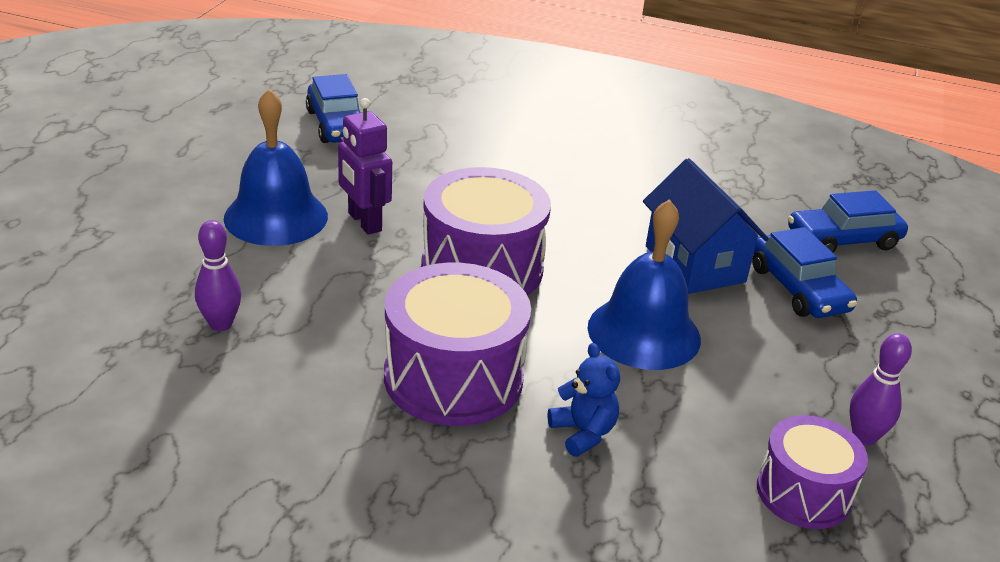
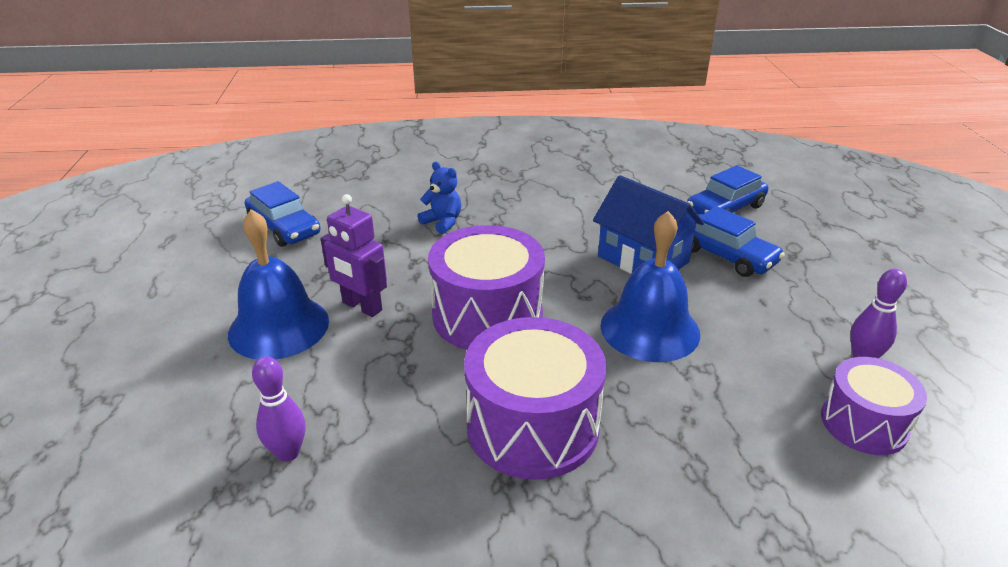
camera: 20 degrees left, 0 degrees up
(583, 433) = (671, 437): blue teddy bear -> blue teddy bear (442, 222)

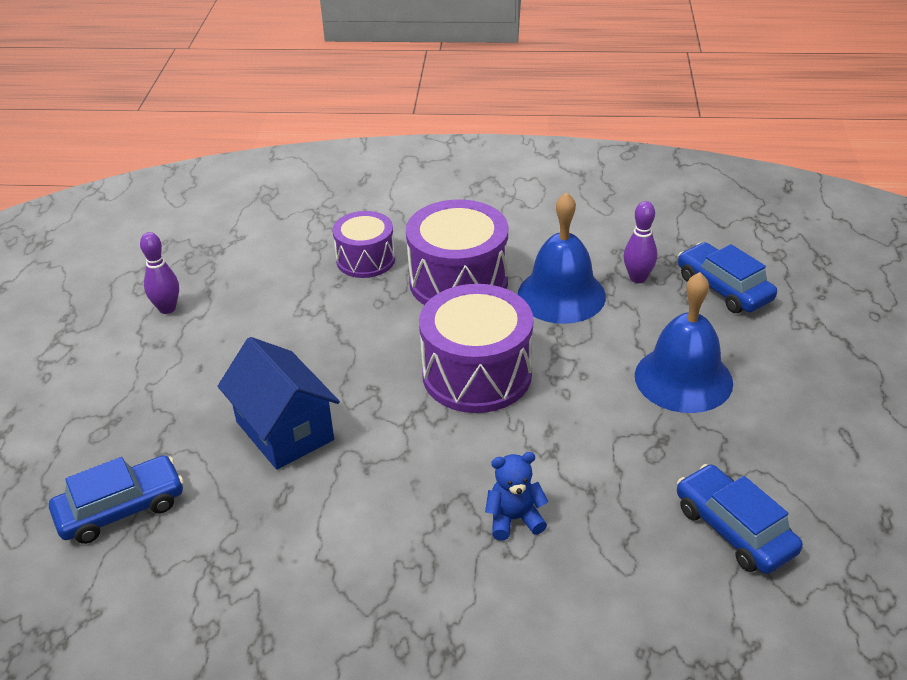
camera: 170 degrees left, 5 degrees up
(361, 307) = (604, 394): purple robot -> none
(442, 222) = (514, 519): blue teddy bear -> blue teddy bear turned 120 degrees clockwise
(650, 329) = (327, 348): blue bell -> blue bell (561, 295)
(726, 255) = (187, 428): blue car -> blue car (724, 288)
(863, 423) = (219, 266): purple drum -> purple drum (365, 260)

